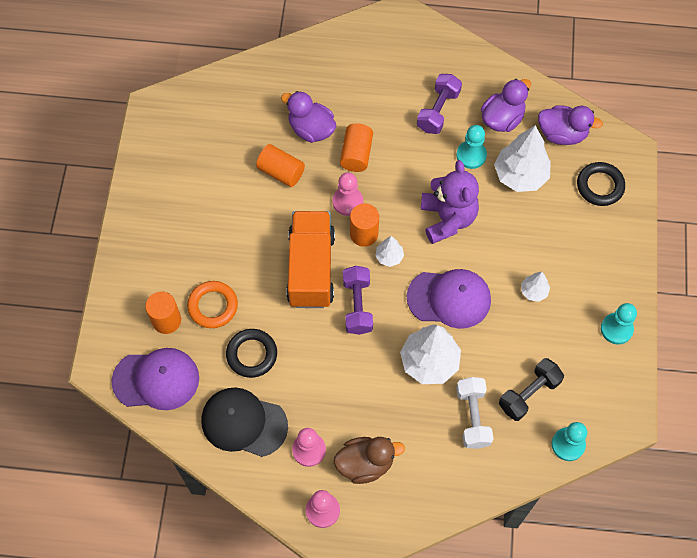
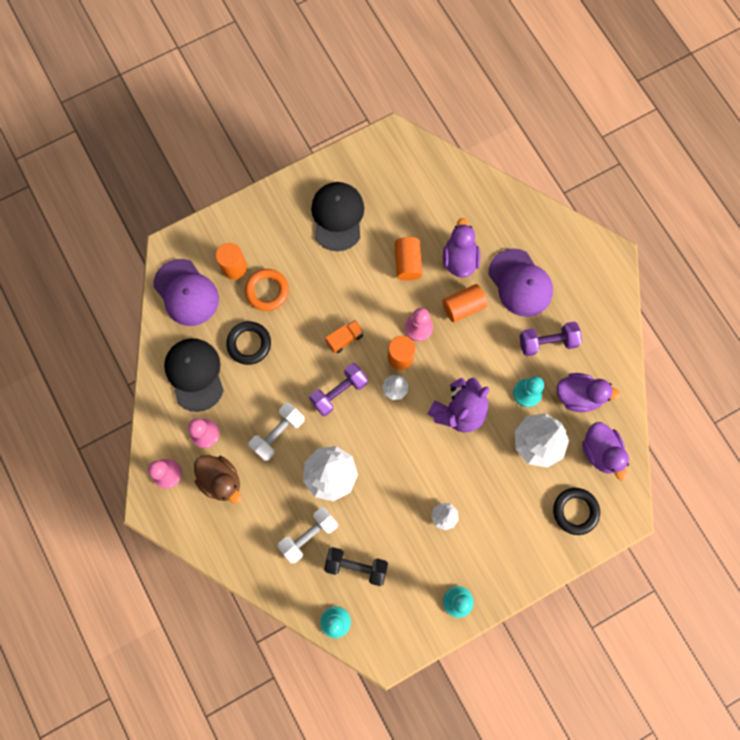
camera: 55 degrees right, 10 degrees up
(190, 200) = (337, 216): none -> black cap
(311, 268) = (345, 338): orange truck -> orange truck, size x0.43
(357, 383) = (278, 433): none -> white dumbbell
(449, 298) = (392, 456): purple cap -> purple cap (520, 283)

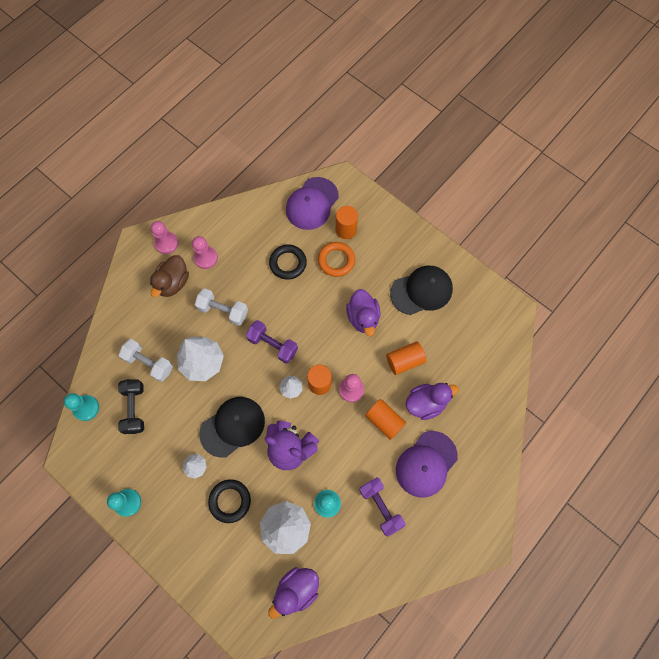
camera: 70 degrees right, 5 degrees down
(195, 374) = (249, 234): black cap -> black cap (232, 426)
(345, 338) = (319, 333): orange truck -> none
(575, 511) = (235, 583): black ring -> black ring (230, 501)
(578, 396) = (341, 552): purple duck -> purple duck (363, 317)

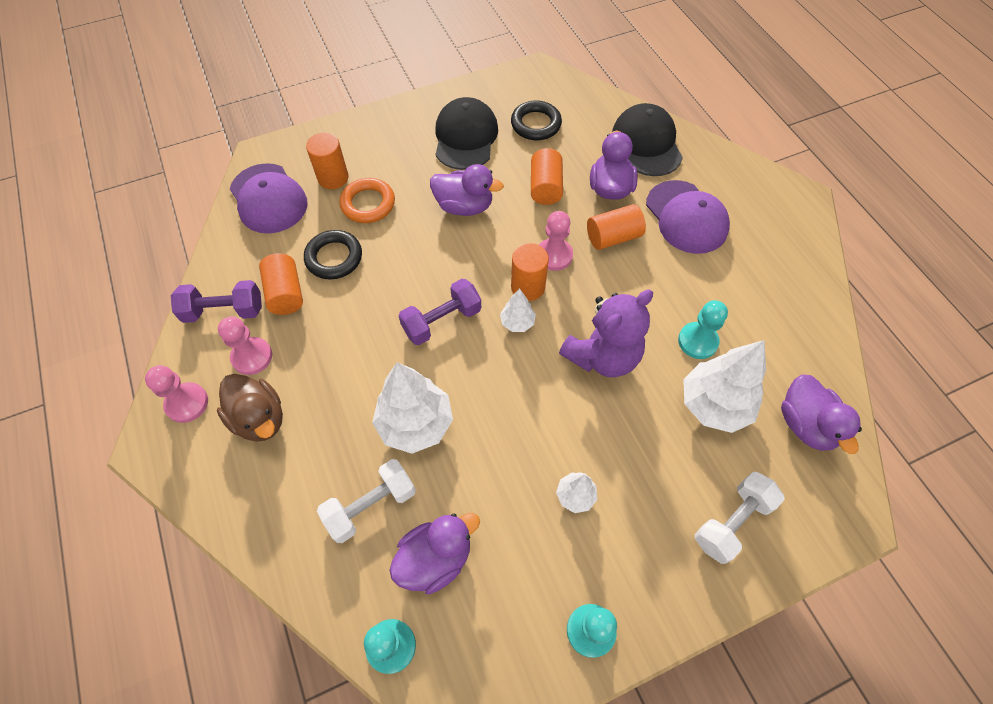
camera: 65 degrees left, 10 degrees down
(134, 409) = (435, 558): black dumbbell -> purple duck
(223, 311) = (351, 364): white dumbbell -> white dumbbell (732, 522)
(230, 501) = (648, 465): black ring -> black ring (536, 124)
(232, 426) = (536, 419): black cap -> black cap (646, 143)
(252, 251) = (286, 293): none -> orange cylinder
(381, 507) = (723, 284): purple dumbbell -> purple dumbbell (224, 311)

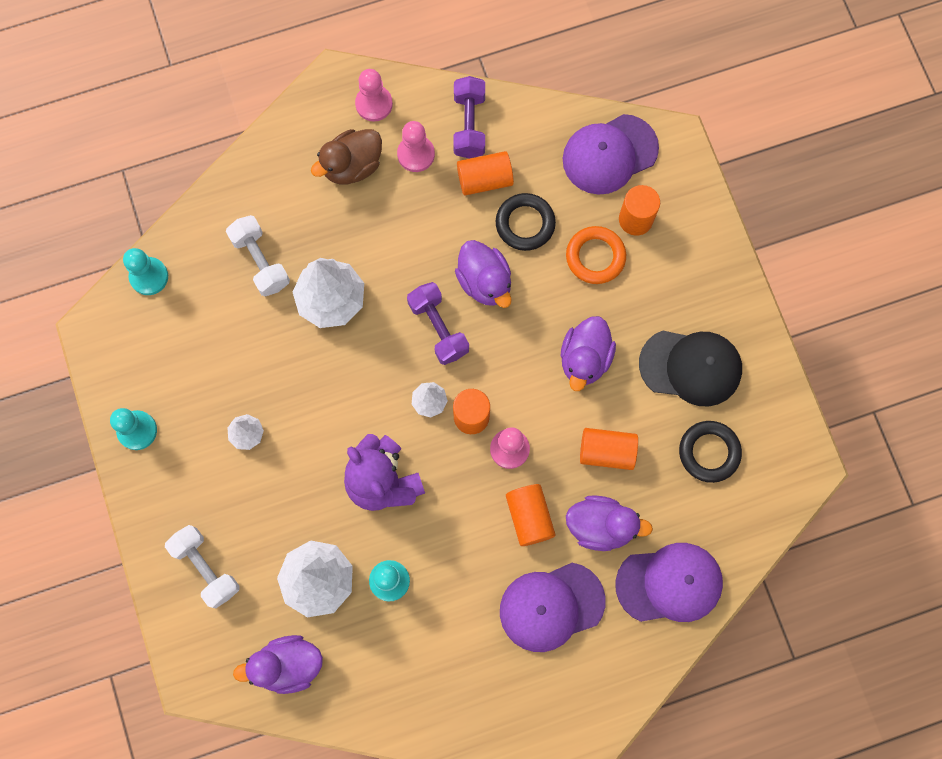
camera: 95 degrees right, 15 degrees up
(435, 558) = (210, 312): purple duck -> purple duck (485, 282)
(646, 143) = (669, 583): black cap -> purple cap

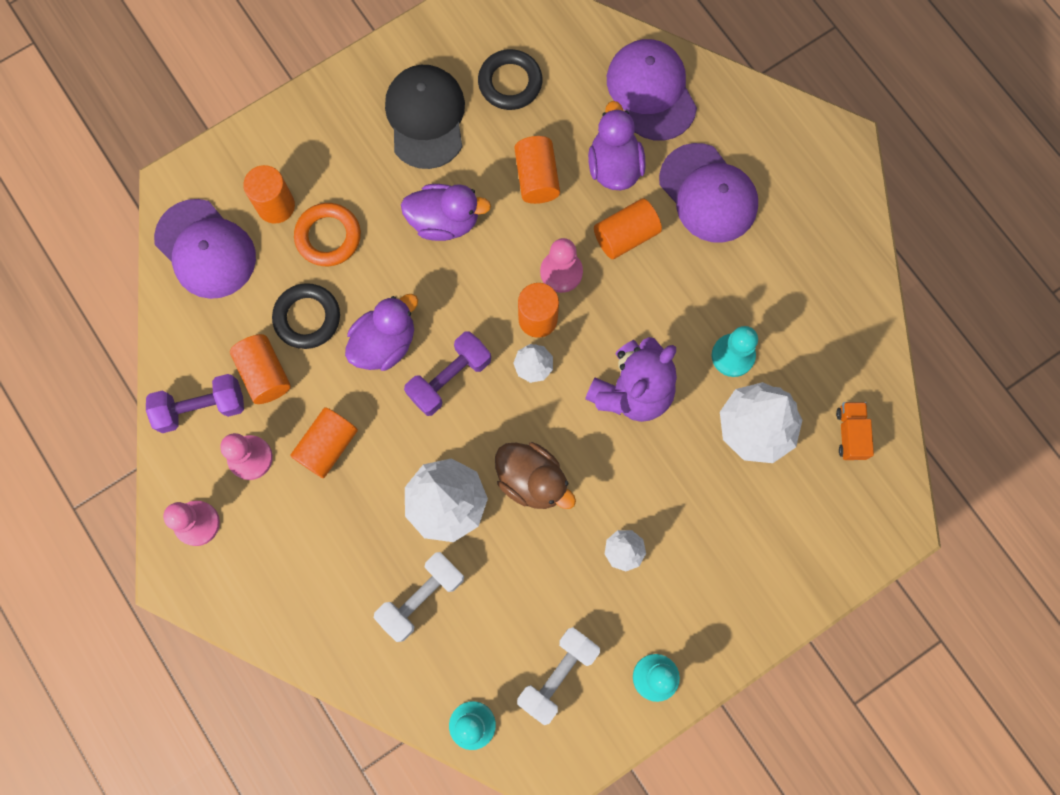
camera: 105 degrees left, 0 degrees up
(206, 568) = (780, 550): white dumbbell -> white dumbbell (558, 675)
(287, 665) = (850, 434): purple duck -> orange truck
(352, 166) = (280, 526): brown duck -> brown duck (532, 480)
(408, 216) = (327, 446): none -> orange cylinder

